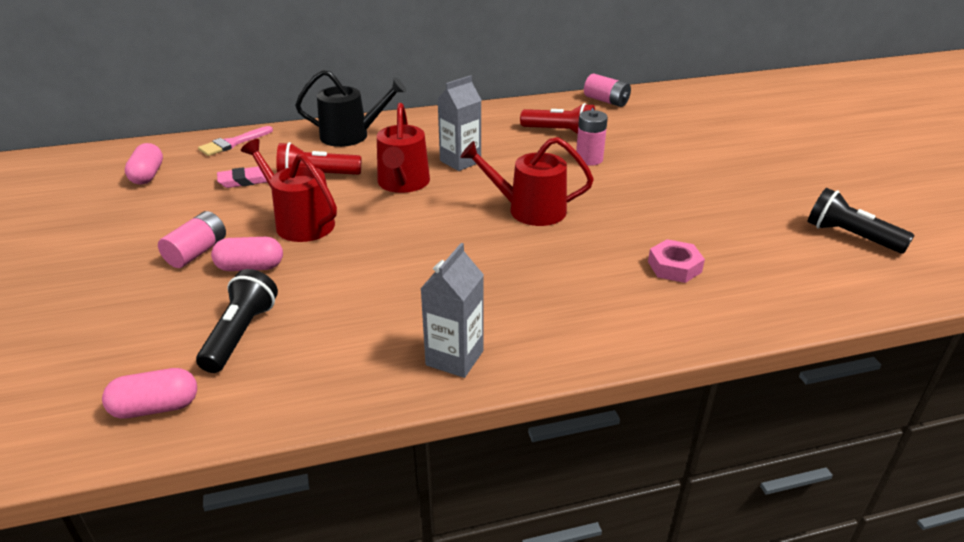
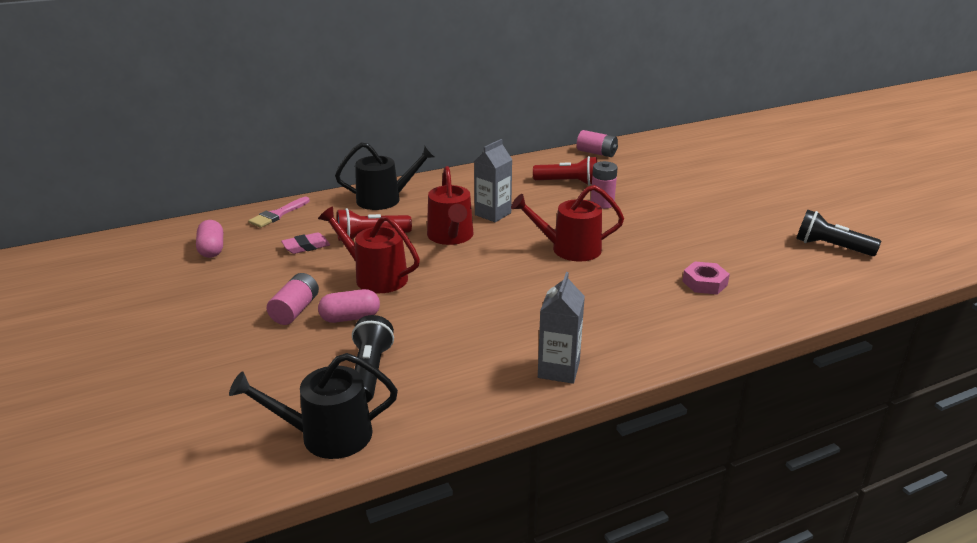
camera: 10 degrees left, 5 degrees down
(156, 407) = (327, 435): pink capsule -> black watering can

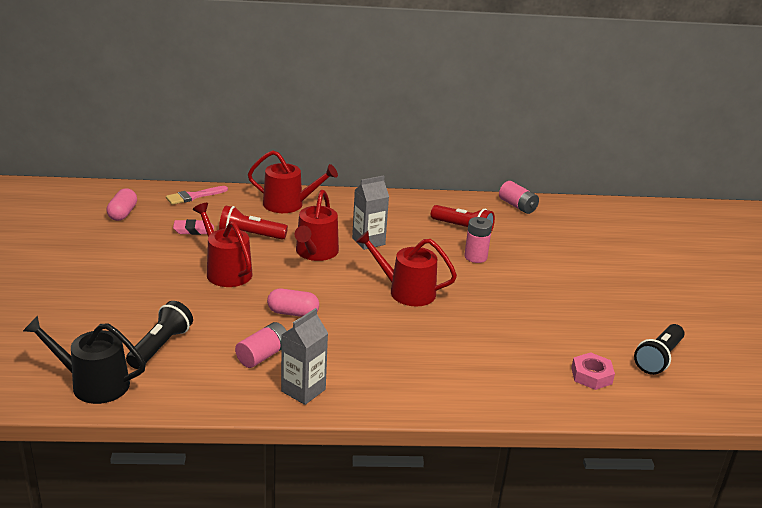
camera: 20 degrees right, 0 degrees up
(295, 310) = (145, 281): pink battery -> pink battery (262, 355)
(350, 318) = (180, 299): pink capsule -> pink capsule (293, 313)
(384, 199) = (288, 204): black watering can -> red watering can
(704, 283) = (499, 356): pink nut -> pink nut (591, 375)
(831, 247) = (658, 358): black flashlight -> black flashlight turned 105 degrees counterclockwise

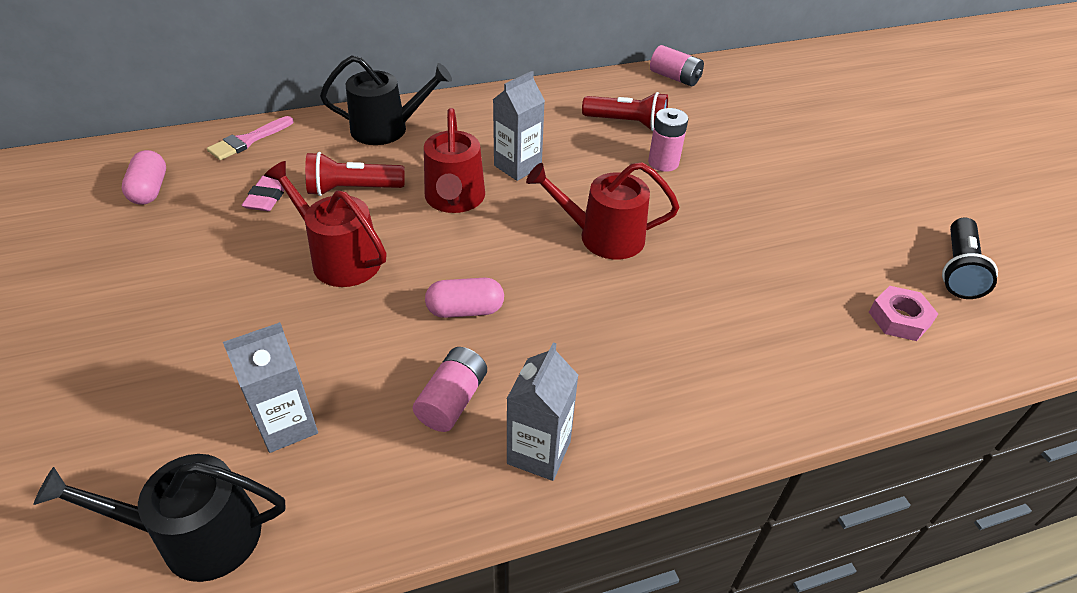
camera: 15 degrees left, 15 degrees up
(160, 346) = (287, 425): black flashlight -> grey carton
(193, 230) = (267, 197): pink eraser -> pink eraser turned 60 degrees counterclockwise
(288, 204) = (386, 129): red watering can -> black watering can

